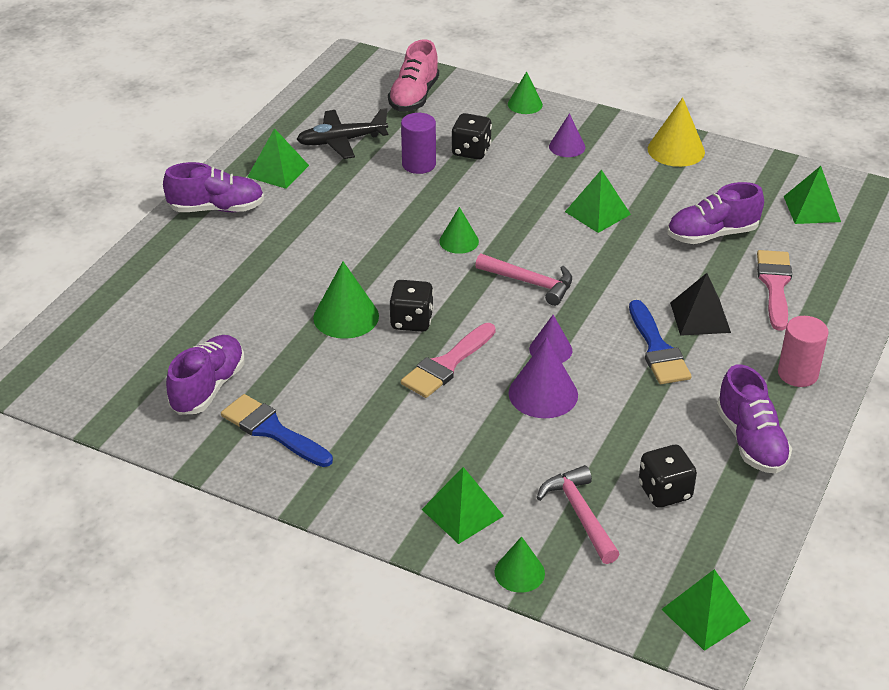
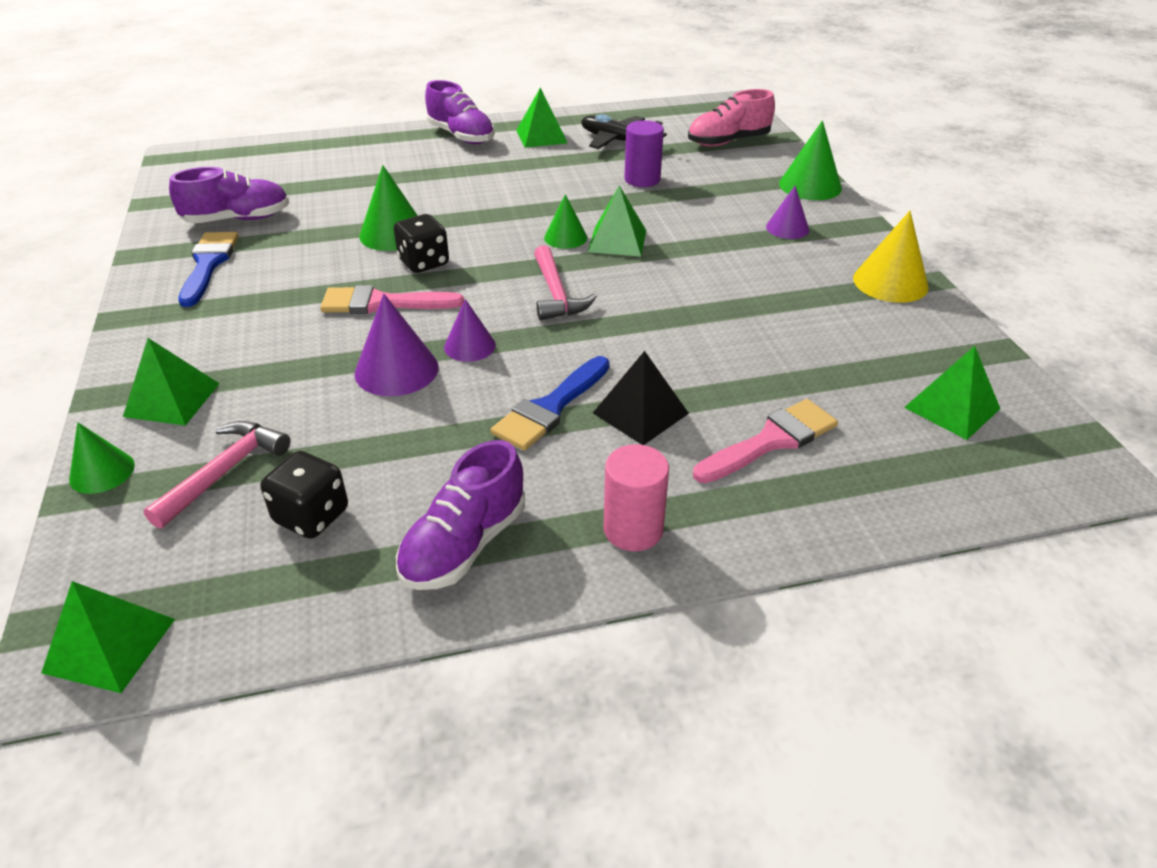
camera: 50 degrees right, 0 degrees up
(471, 151) = (699, 191): black dice -> none
(525, 104) = (810, 186): green cone -> green cone, size x1.56
(597, 213) = (716, 283): green pyramid -> green pyramid (617, 241)
(712, 234) = (791, 361): purple shoe -> none

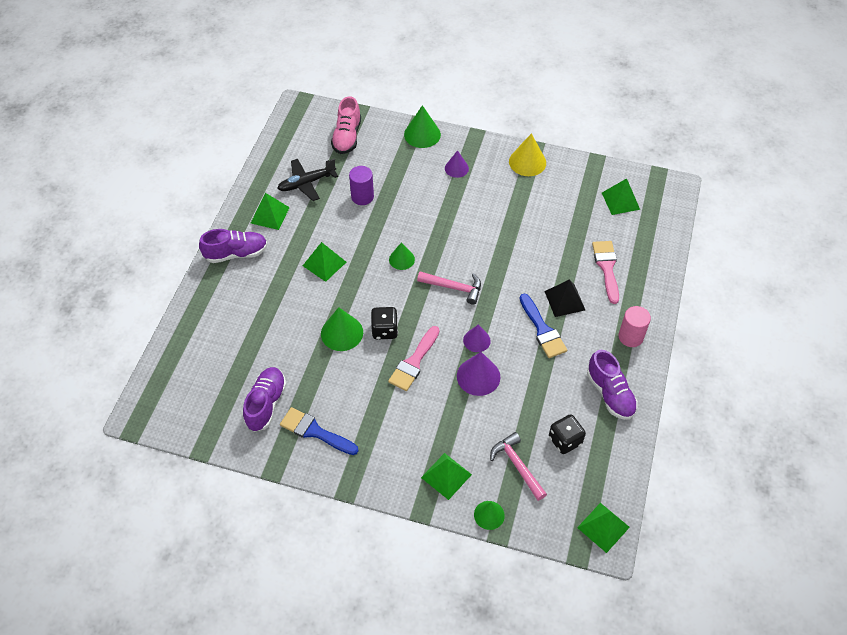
camera: 60 degrees left, 15 degrees up
(617, 241) = (420, 240): green pyramid -> green pyramid (324, 263)

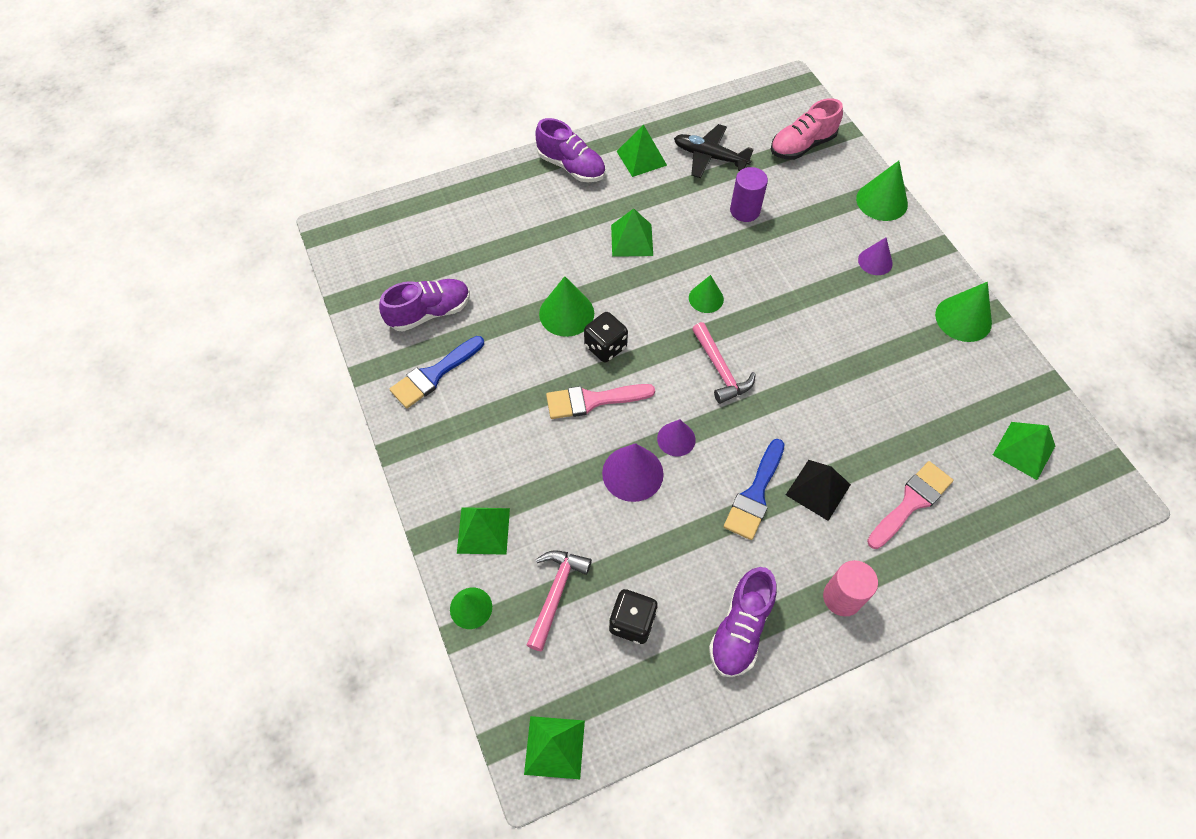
camera: 50 degrees right, 5 degrees up
(315, 431) = (434, 374): blue brush -> blue brush turned 120 degrees counterclockwise
(527, 162) = (963, 318): yellow cone -> green cone

